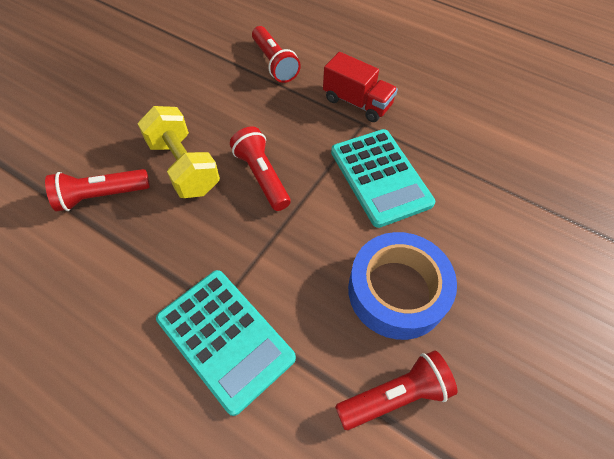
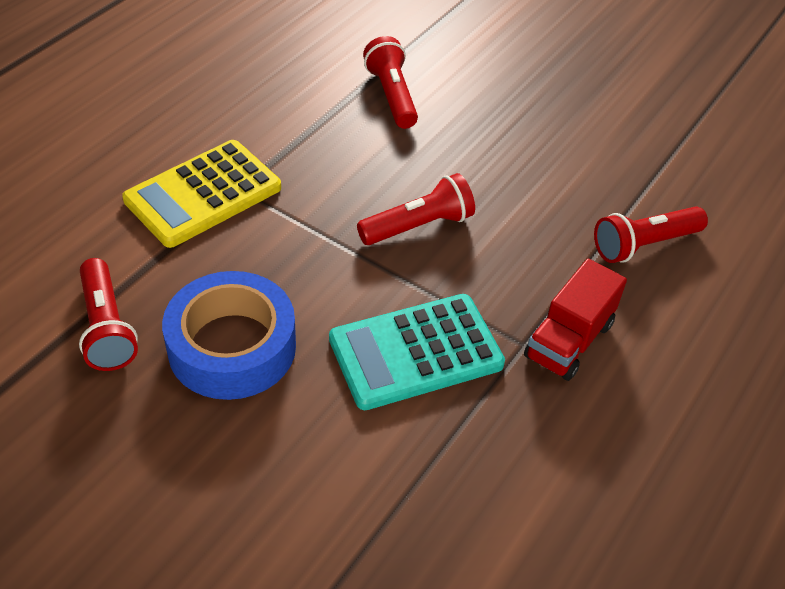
camera: 90 degrees right, 10 degrees down
(184, 166) = (434, 156): yellow dumbbell -> none
(225, 338) = (203, 194): turquoise calculator -> yellow calculator

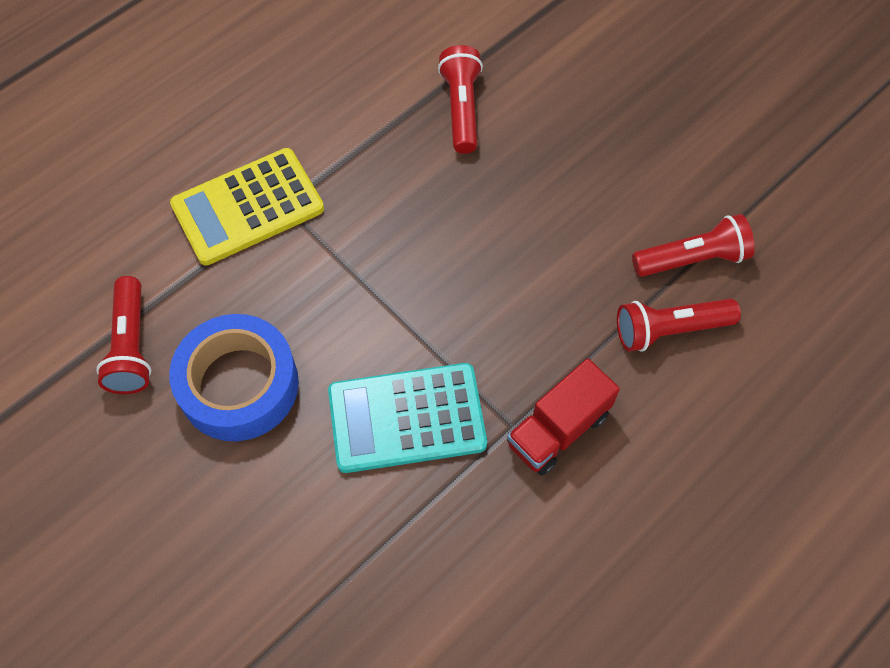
camera: 15 degrees right, 15 degrees up
(418, 226) = (447, 274): red flashlight -> red flashlight (692, 258)

